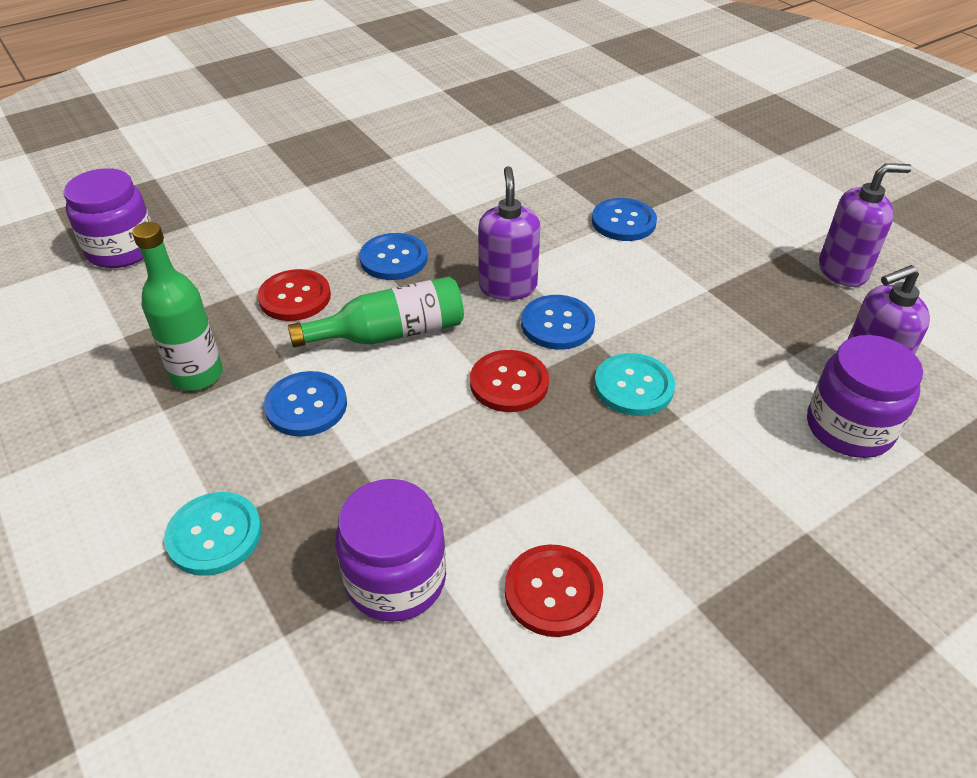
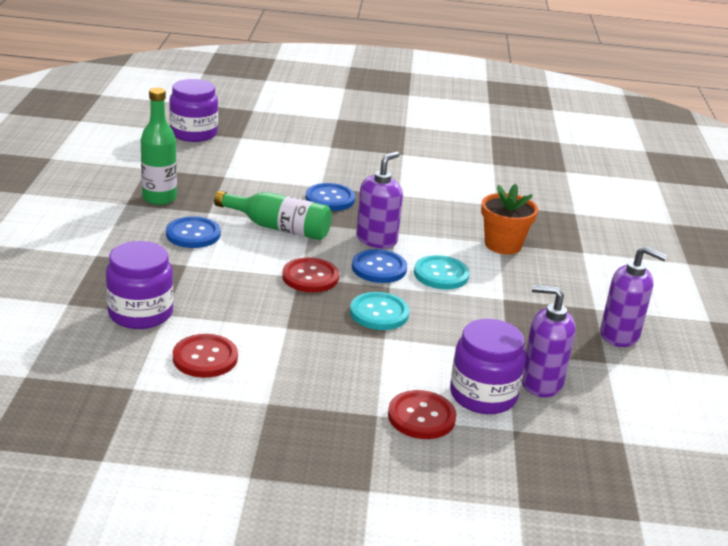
camera: 35 degrees right, 15 degrees down
(214, 535) = (86, 257): turquoise button -> turquoise button (441, 274)
(295, 297) = (251, 191): red button -> red button (421, 417)
(623, 222) = (503, 245): blue button -> orange flower pot

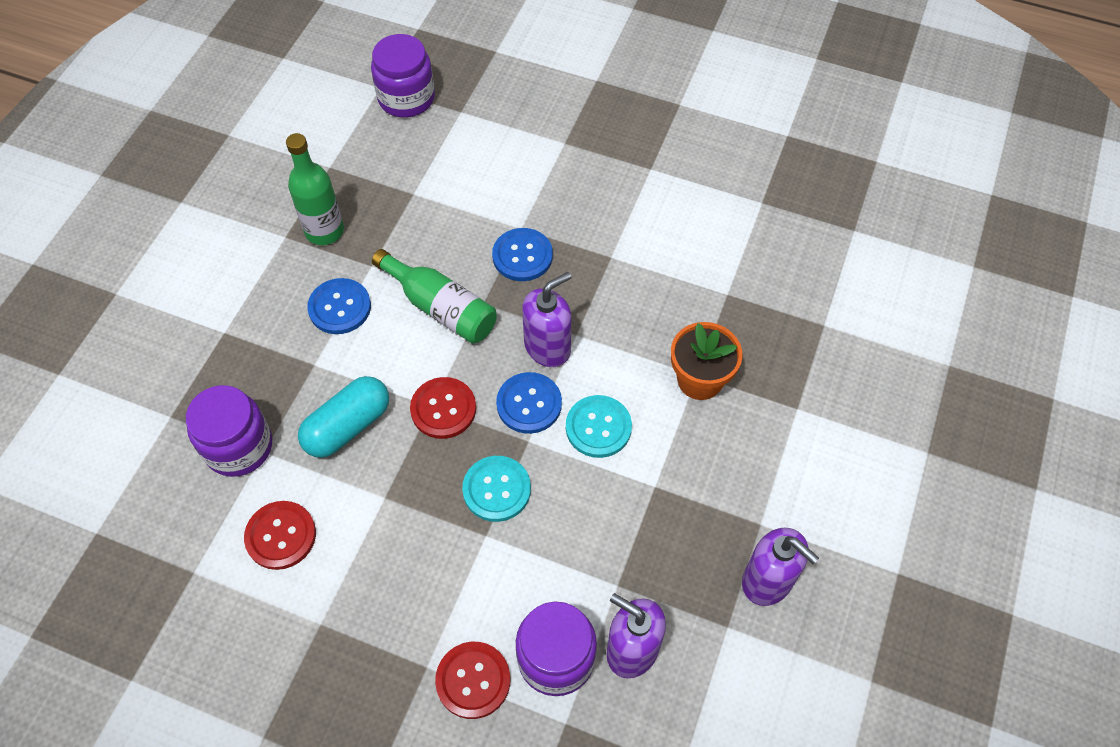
camera: 20 degrees right, 30 degrees up
(233, 293) = (348, 426): none -> turquoise capsule

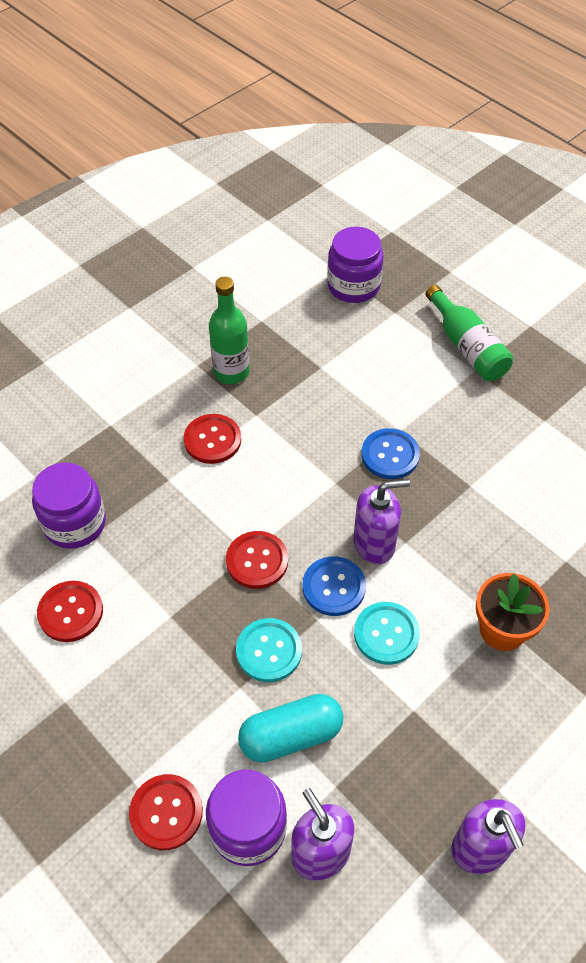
camera: 25 degrees right, 5 degrees down
(339, 307) = (212, 440): blue button -> red button
(348, 426) = (170, 543): turquoise capsule -> turquoise capsule (291, 736)
(441, 308) = (297, 473): green bottle -> green bottle (467, 347)

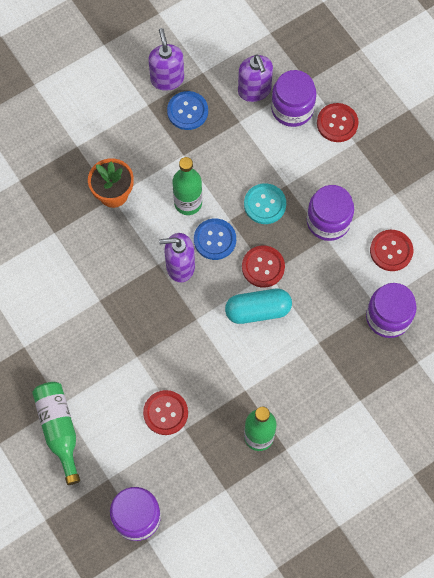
camera: 170 degrees left, 15 degrees up
(168, 641) = (328, 221): none -> purple jar
(212, 440) = (282, 372): red button -> red button (165, 413)
(291, 736) = (260, 152): turquoise capsule -> turquoise capsule (258, 310)
(386, 634) = (188, 203): turquoise button -> green bottle
(390, 455) = (150, 336): blue button -> blue button (187, 111)

